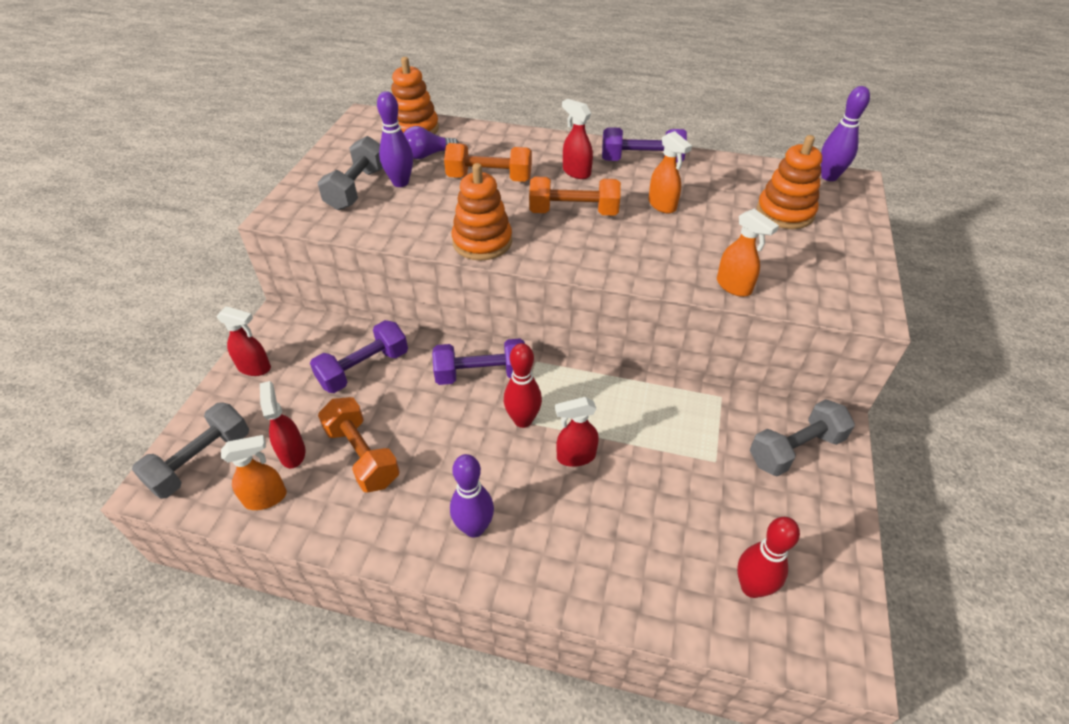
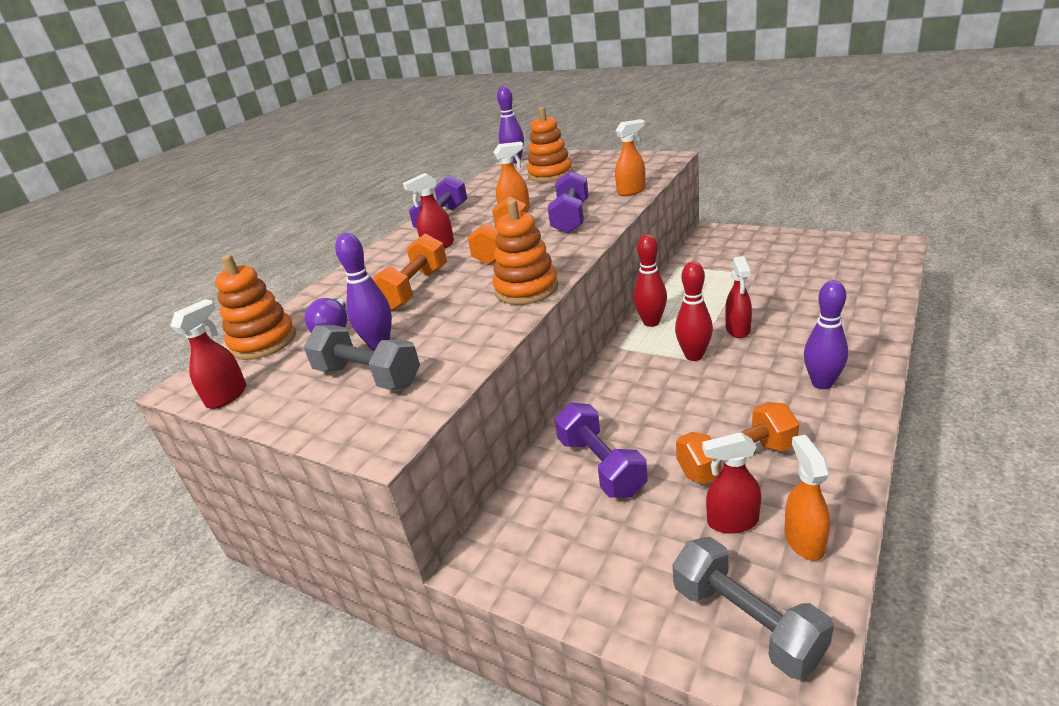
camera: 70 degrees left, 15 degrees down
(255, 368) = (573, 579): red spray bottle -> red spray bottle (227, 396)
(481, 374) = (629, 380): purple dumbbell -> purple dumbbell (571, 218)
(751, 587) = (851, 268): red bowling pin -> red bowling pin (651, 322)
(795, 449) = (731, 245): grey dumbbell -> none

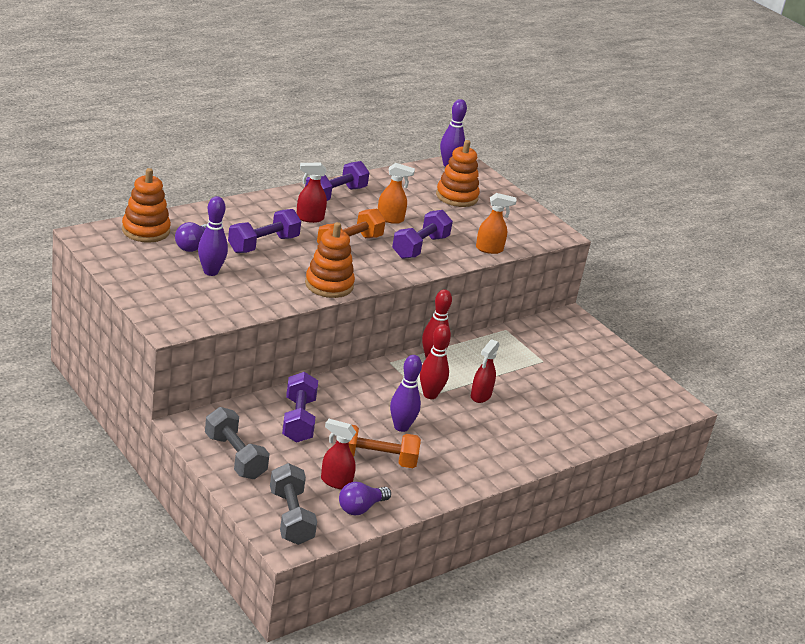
camera: 15 degrees right, 0 degrees up
(227, 396) = (105, 256): red spray bottle -> none
(368, 376) = (189, 288): grey dumbbell -> grey dumbbell (235, 456)
(414, 289) = (263, 244): orange dumbbell -> purple dumbbell
(804, 540) = (360, 508): orange spray bottle -> purple light bulb
(822, 383) = (483, 453): purple bowling pin -> purple bowling pin (401, 427)

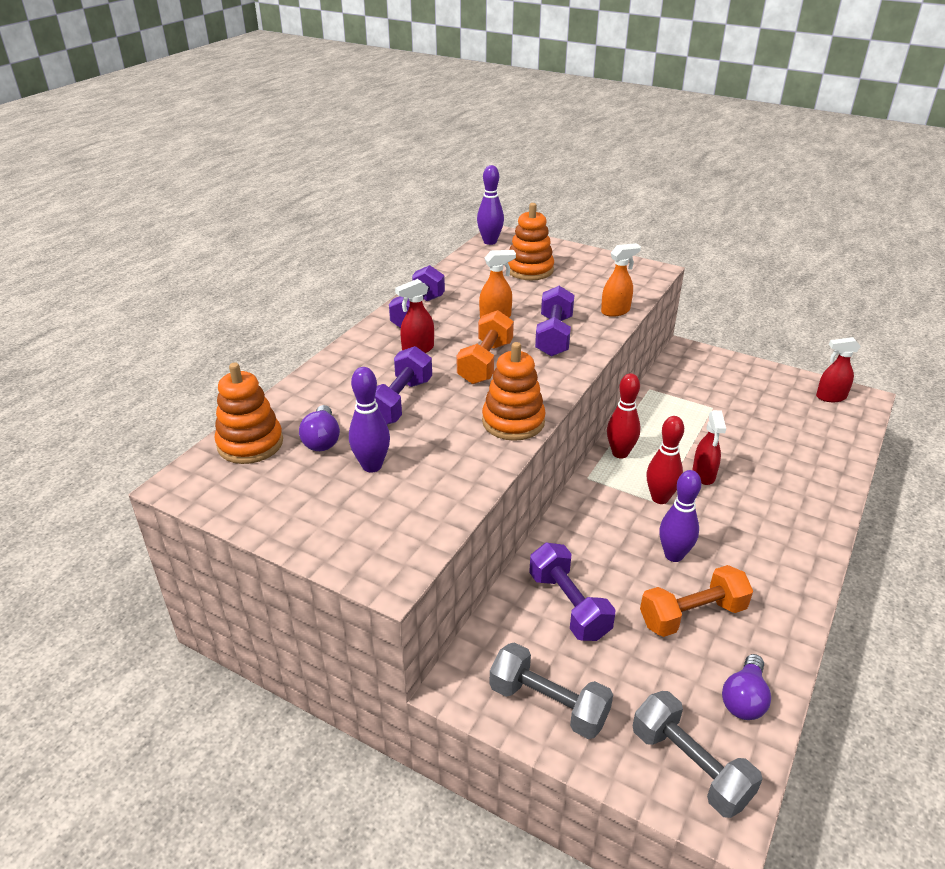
camera: 20 degrees left, 5 degrees up
(335, 482) = (684, 674): red spray bottle -> red spray bottle (830, 397)

